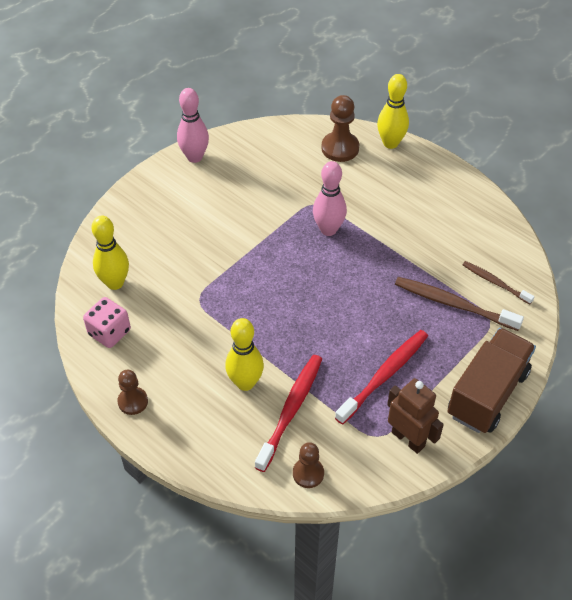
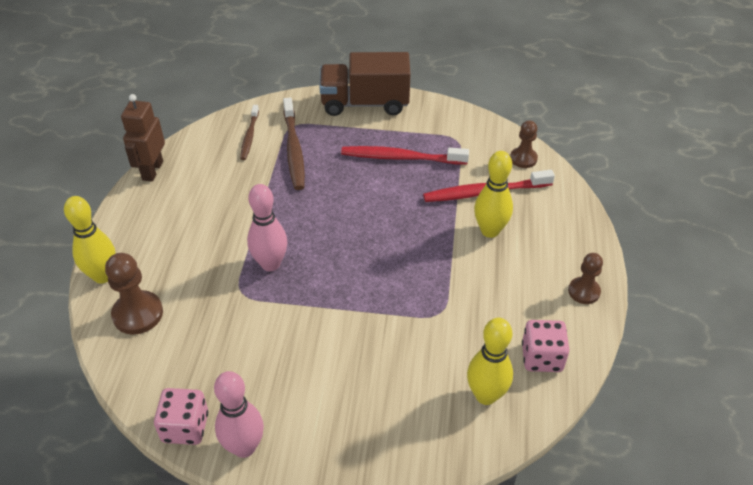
camera: 125 degrees left, 5 degrees down
(232, 139) = (185, 427): none -> pink dice
(408, 439) = (442, 124): brown robot -> brown robot (152, 170)

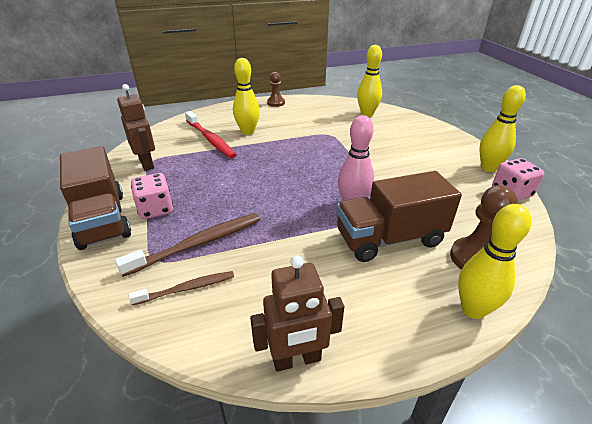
camera: 115 degrees left, 10 degrees down
(207, 268) = (390, 238): none -> brown truck
(244, 447) = (488, 168): pink bowling pin -> yellow bowling pin
(400, 157) = (185, 179): red toothbrush -> none
(450, 136) = (147, 164): none -> brown robot
(523, 158) = (166, 133): brown pawn -> none
(542, 357) = (329, 106): pink dice -> pink dice (156, 209)

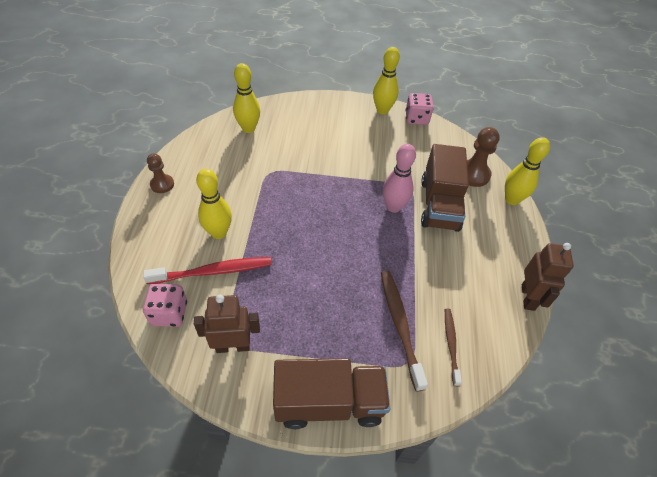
camera: 70 degrees left, 15 degrees up
(156, 209) = (332, 350): pink dice -> pink dice (169, 313)

